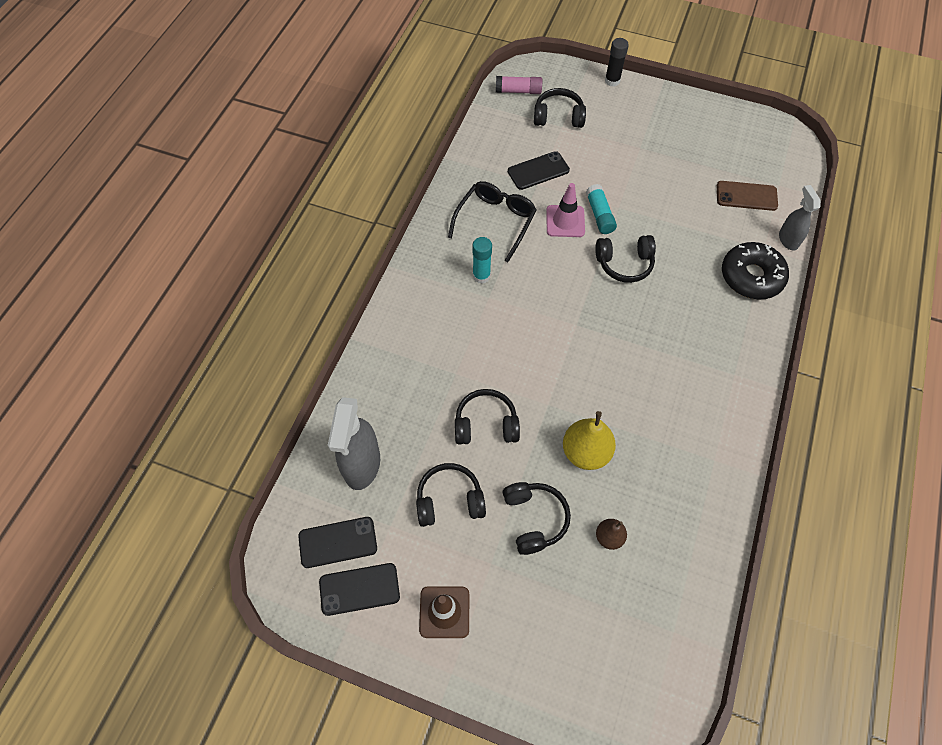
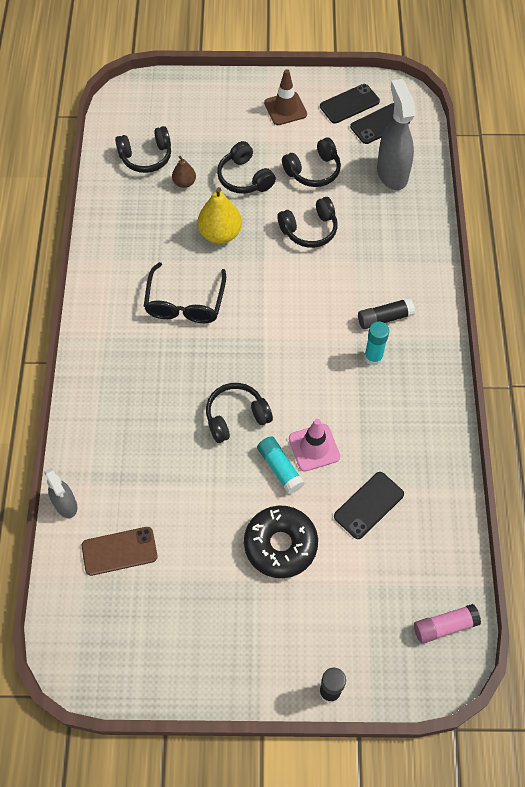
camera: 160 degrees right, 0 degrees up
(453, 307) = (384, 318): none -> black glue stick
(495, 221) = (387, 423): black glasses -> black glasses (185, 303)
(558, 117) = (377, 599): black headphones -> black headphones (146, 157)
(751, 276) = (101, 444): black donut -> black donut (280, 545)

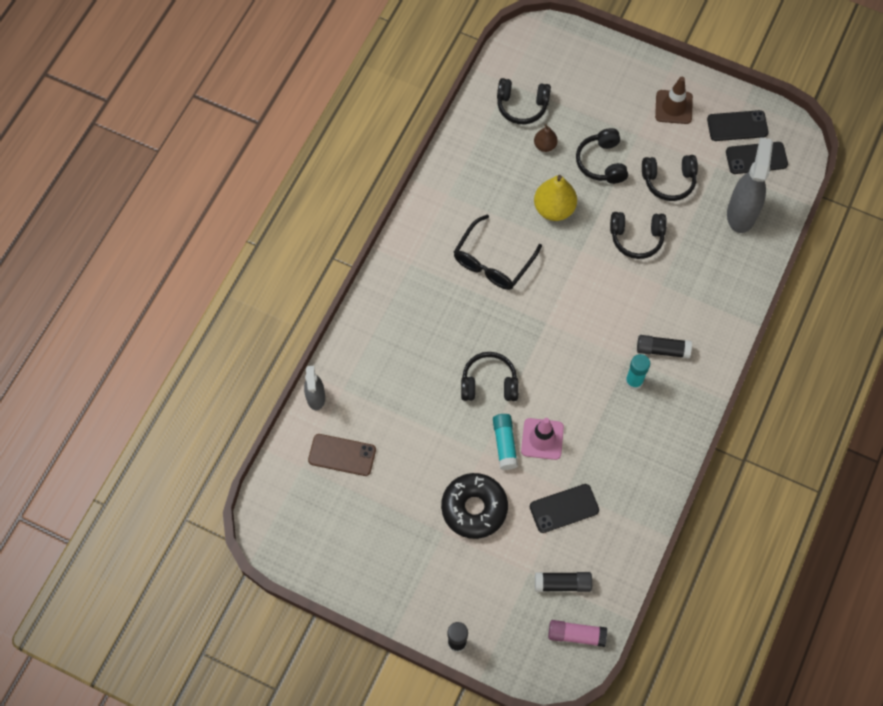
camera: 25 degrees right, 5 degrees up
(405, 580) = (562, 584): none -> black glue stick

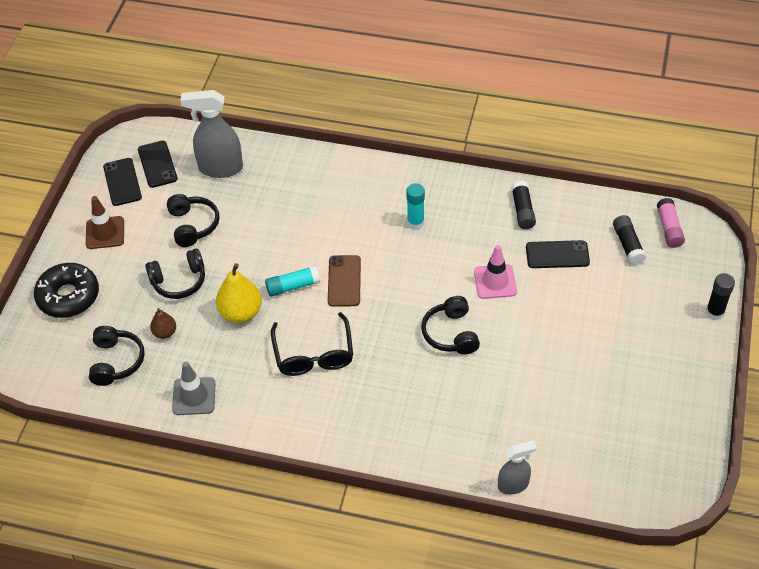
camera: 100 degrees left, 15 degrees down
(342, 455) = (569, 446): brown phone -> brown phone (344, 281)
(471, 161) = (194, 396): none -> grey traffic cone
(474, 508) = (583, 322): black donut -> black donut (68, 296)
(492, 262) = (313, 354): black glasses -> black glasses turned 60 degrees clockwise
(504, 444) = (510, 310): turquoise glue stick -> turquoise glue stick (293, 286)
(564, 508) = (557, 255): black phone -> black phone turned 60 degrees counterclockwise
(636, 238) = (262, 241): black headphones -> none
(662, 350) = (377, 206): black glue stick -> black glue stick (522, 210)

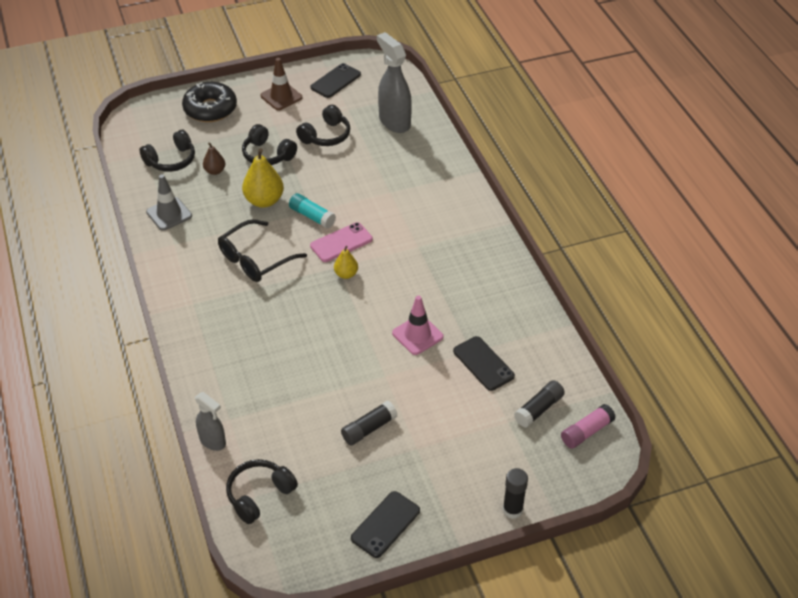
camera: 55 degrees right, 5 degrees down
(157, 164) = (368, 89): black phone -> black phone (385, 524)
(344, 281) = (341, 242): brown phone -> pink phone
(386, 296) = (346, 274): none -> yellow pear
(415, 222) = (438, 256): turquoise glue stick -> none
(451, 333) = (339, 331): black headphones -> black headphones (259, 495)
(522, 210) = (513, 318): black glue stick -> black glue stick (369, 429)

